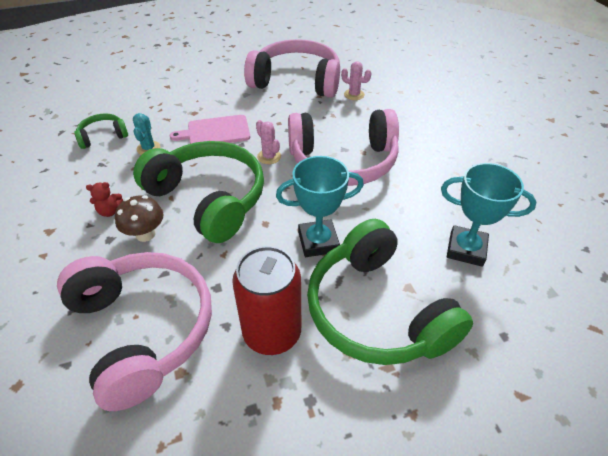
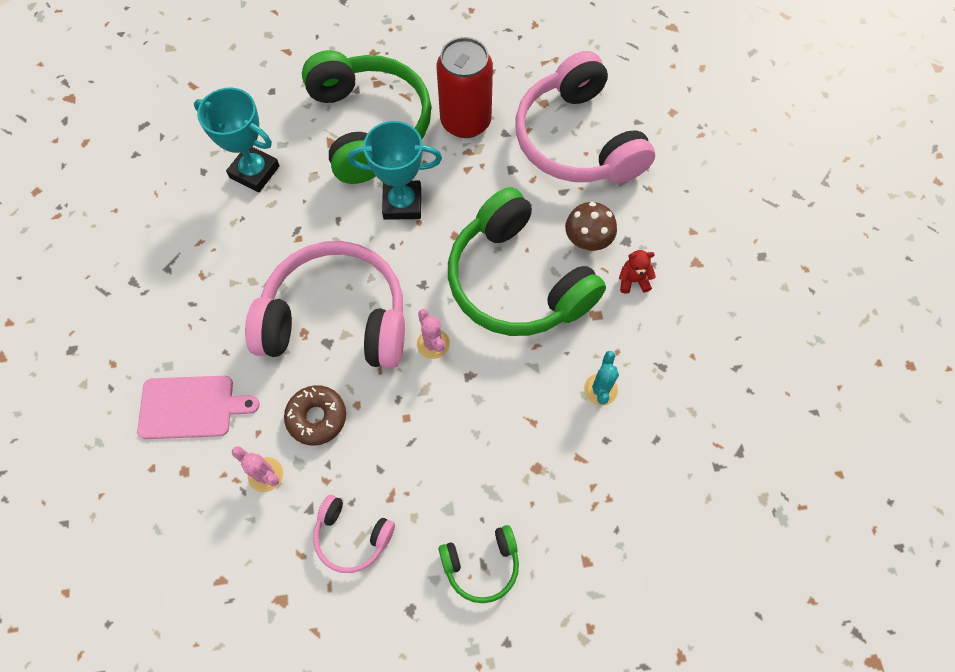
camera: 170 degrees left, 20 degrees up
(103, 136) = (672, 429): green headphones -> green headphones (482, 565)
(216, 131) = (503, 412): pink cutting board -> pink cutting board (191, 407)
(296, 81) = (352, 537): pink headphones -> pink headphones, size x0.46
(335, 117) = (317, 417): none -> brown donut

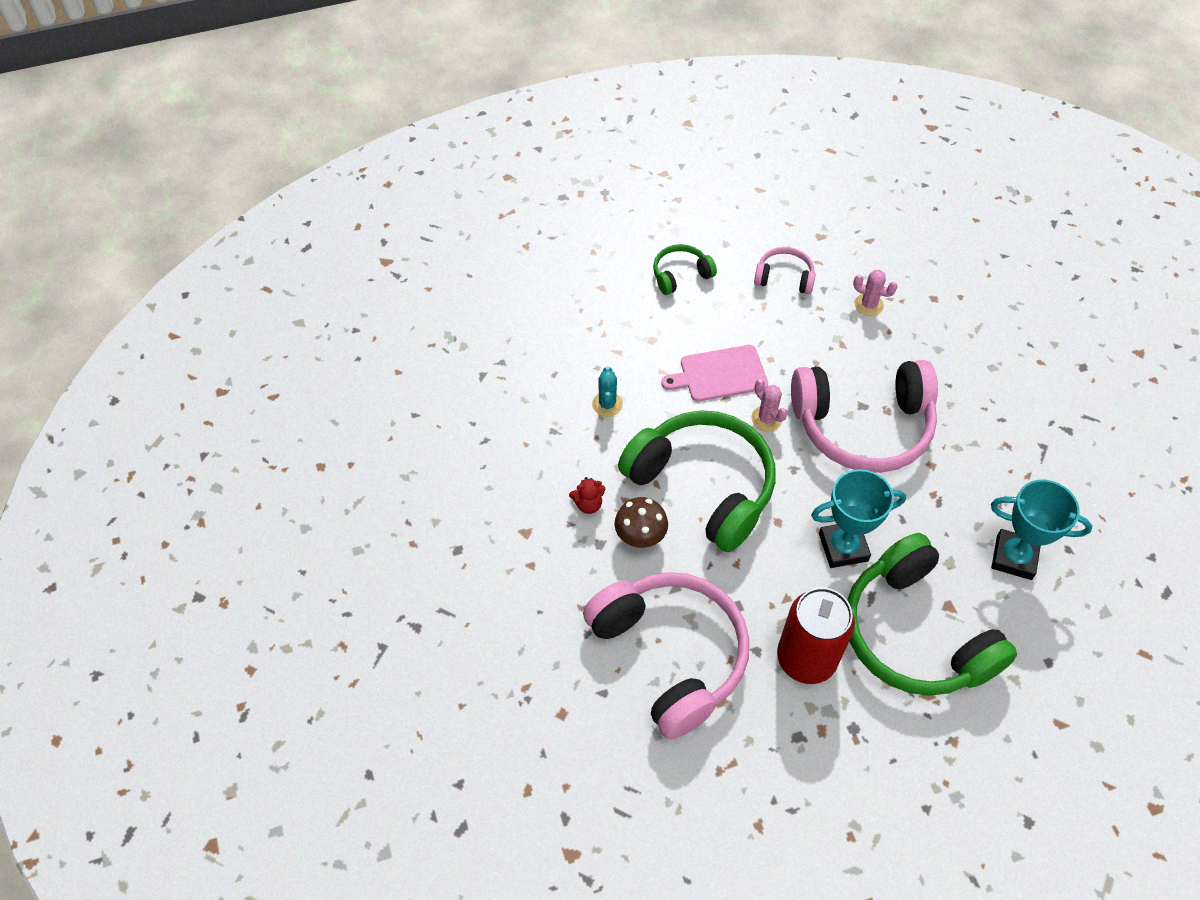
camera: 170 degrees right, 10 degrees down
(191, 407) = (954, 340): pink cutting board -> pink cutting board (719, 374)
(317, 417) = (845, 348): brown donut -> none

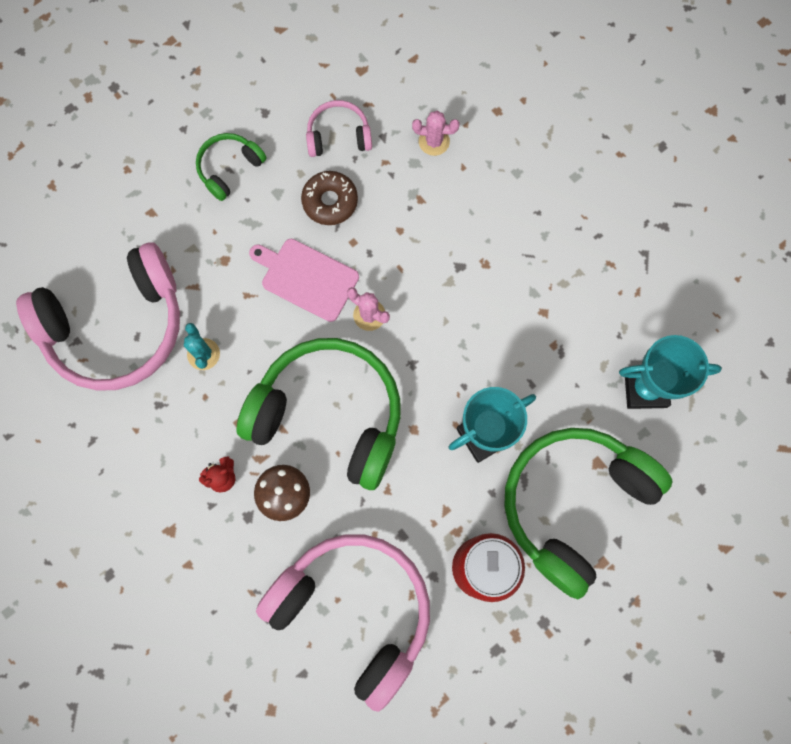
camera: 20 degrees left, 20 degrees up
(719, 374) = (307, 278): pink cutting board -> pink cutting board turned 60 degrees clockwise
(760, 323) = (330, 201): none -> brown donut
(863, 426) = (466, 291): pink headphones -> pink headphones (116, 326)
(914, 633) = (573, 504): green headphones -> green headphones turned 90 degrees clockwise

